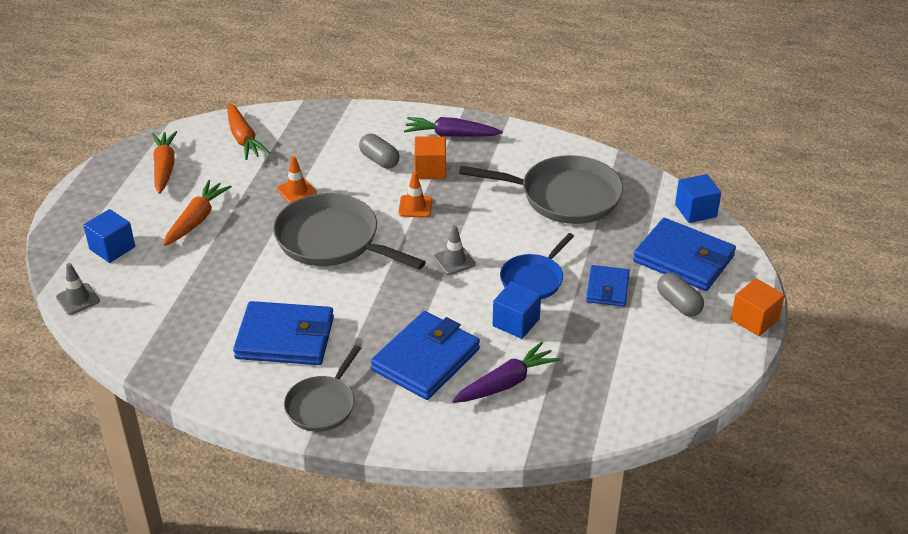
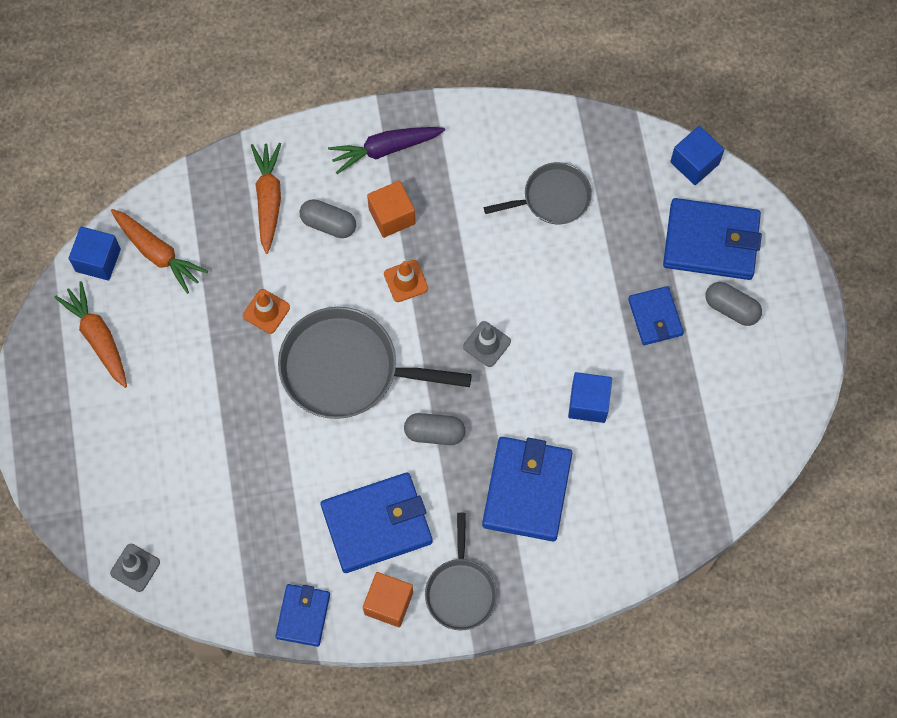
camera: 25 degrees left, 30 degrees up
(112, 248) = (122, 482): blue cube -> blue cube (98, 260)
(180, 374) = (303, 616): none -> blue wallet
(196, 220) = (185, 402): orange carrot -> orange carrot (268, 199)
(374, 299) = (434, 433): none -> grey capsule
(506, 383) = (616, 486): purple carrot -> none
(533, 279) = (578, 335): blue pan -> none
(564, 196) = (552, 198): grey pan -> grey pan, size x0.59
(754, 319) = (810, 298): orange cube -> orange cube (388, 603)

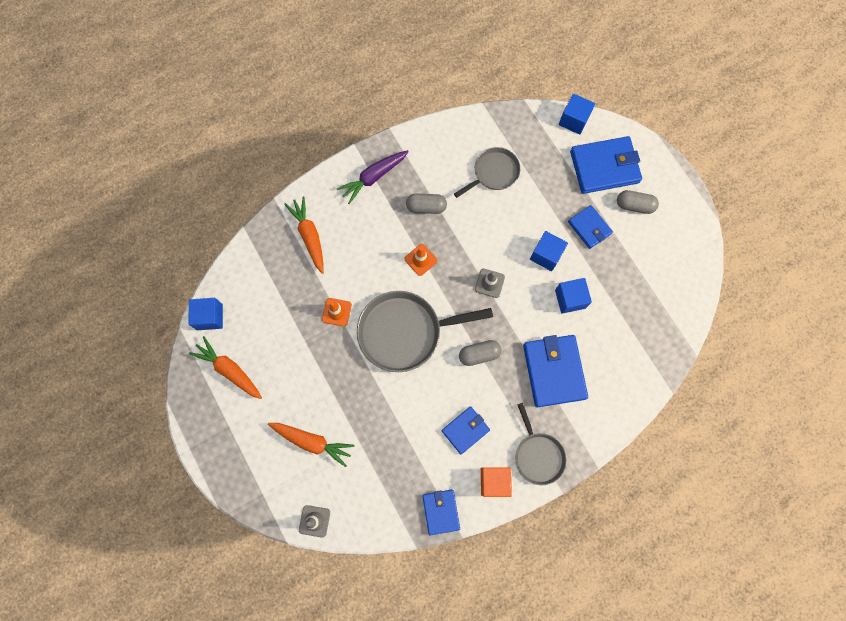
camera: 20 degrees left, 5 degrees up
(157, 253) = (248, 298): orange carrot -> orange carrot (312, 442)
(328, 224) = (355, 239): grey capsule -> grey capsule (426, 207)
(377, 524) = (465, 430): blue wallet -> blue wallet, size x0.58
(392, 216) = (395, 220): orange cube -> none
(579, 333) = (546, 255): none -> blue cube

